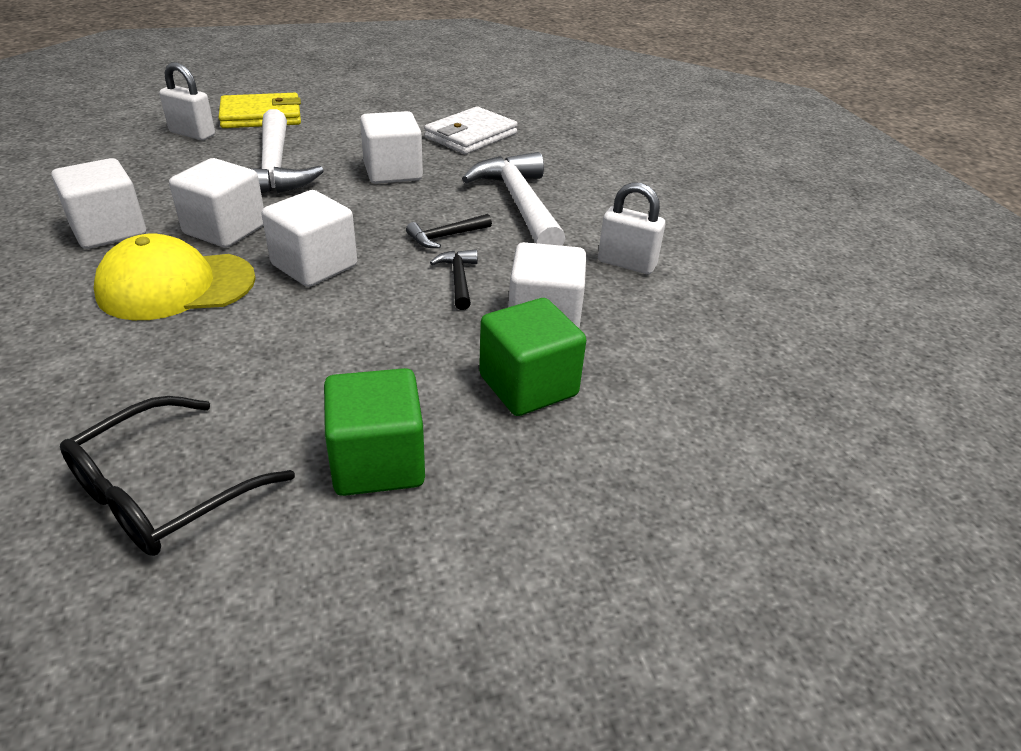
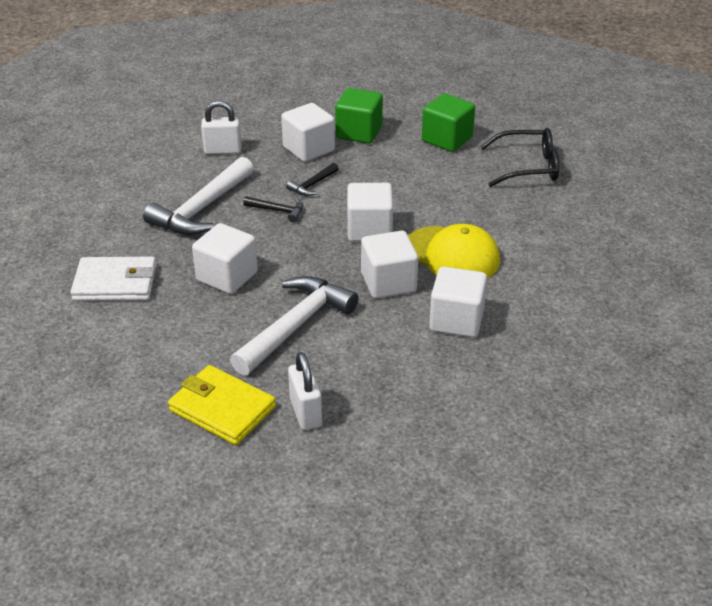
camera: 130 degrees left, 0 degrees up
(626, 263) = (223, 150): white padlock -> white padlock turned 75 degrees counterclockwise

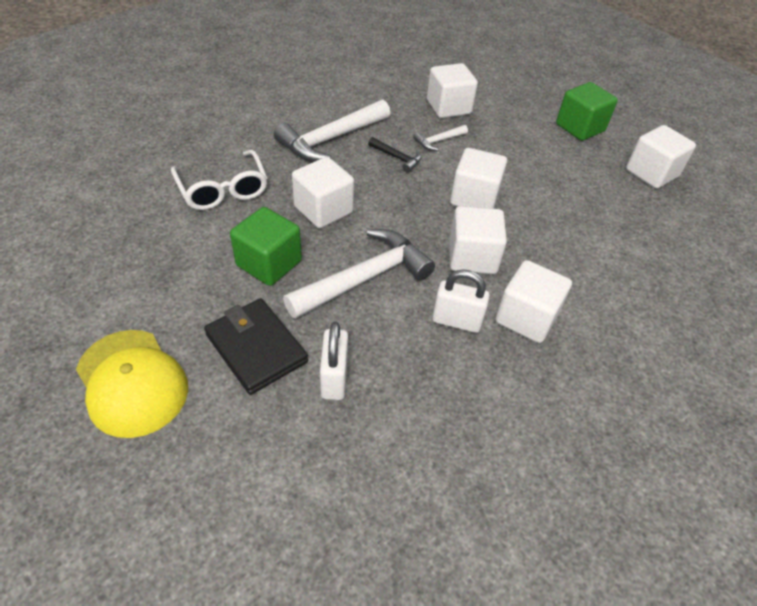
camera: 15 degrees right, 10 degrees up
(115, 283) = (223, 190): white wallet -> white glasses
(222, 409) = (256, 348): yellow wallet -> black wallet
(223, 150) = (373, 91): white padlock -> white padlock (456, 321)
(312, 185) = (438, 141): black hammer -> white hammer
(359, 132) = (500, 102): green cube -> green cube (269, 263)
(451, 255) = (545, 244): yellow cap -> yellow cap (132, 382)
(528, 167) = (651, 173): black glasses -> white cube

